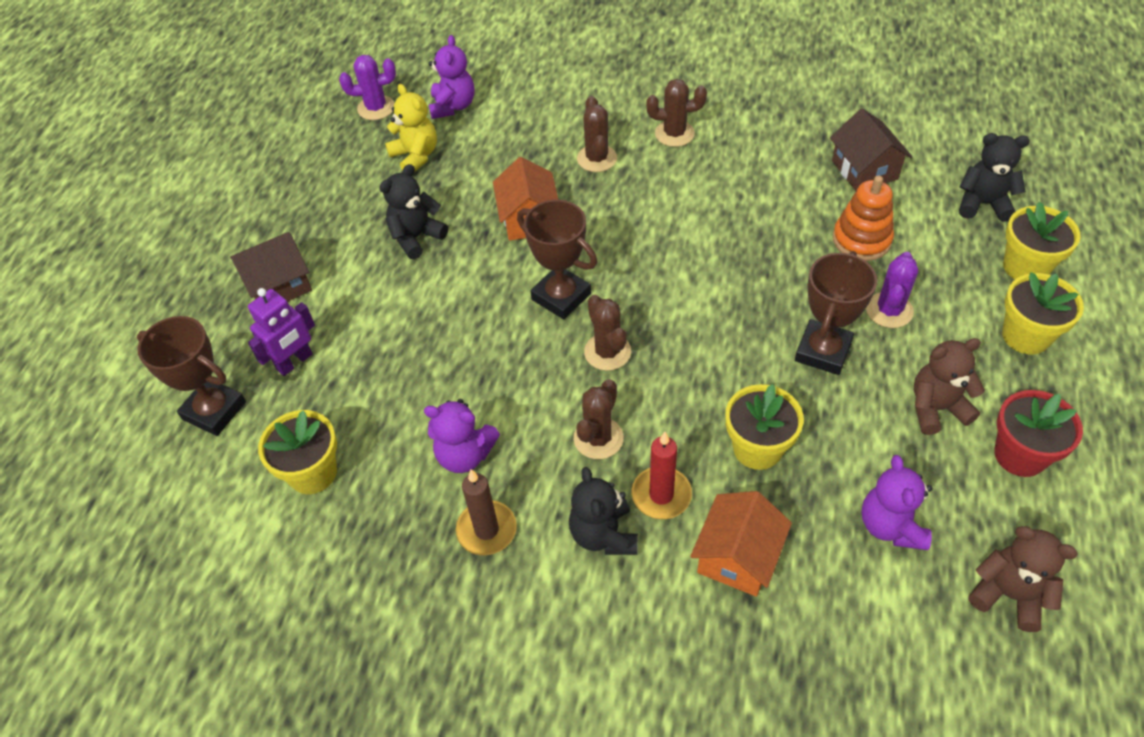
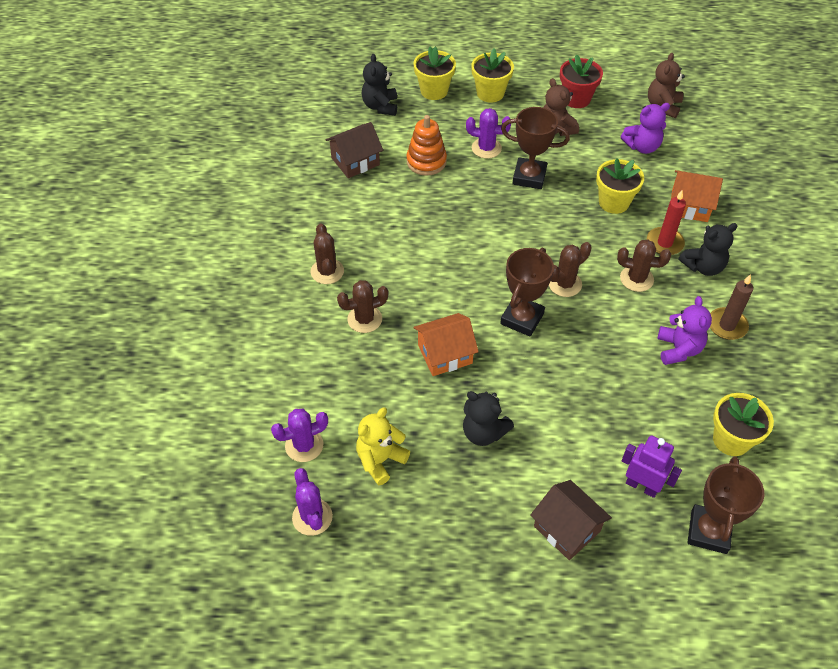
camera: 105 degrees left, 0 degrees up
(453, 106) = (304, 445): purple teddy bear -> purple cactus

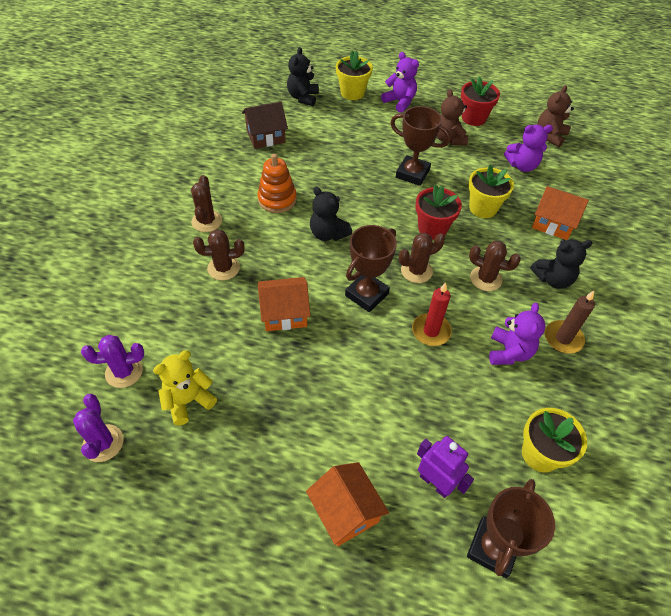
camera: 10 degrees right, 0 degrees up
(426, 161) = (326, 146): orange stacking toy -> orange stacking toy (277, 199)
(483, 432) = (295, 394): black teddy bear -> black teddy bear (328, 234)
(486, 148) = (382, 144): purple cactus -> none
(490, 93) = (400, 102): yellow flower pot -> purple teddy bear
(567, 528) = (345, 511): brown house -> orange house
(568, 235) = (432, 228): none -> red flower pot
(664, 243) = (521, 251): red candle -> red candle (431, 331)

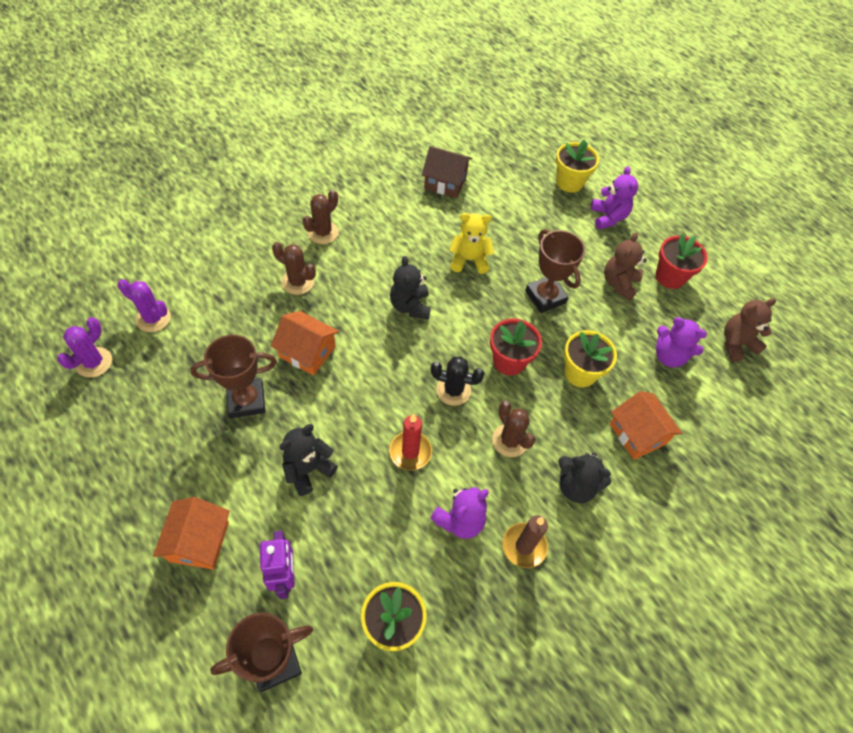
camera: 35 degrees right, 5 degrees up
(188, 401) = (174, 372): yellow teddy bear -> yellow teddy bear (469, 260)
(277, 199) = (398, 248): orange stacking toy -> none
(303, 97) = (516, 162): black teddy bear -> black teddy bear (308, 469)
(367, 295) = (388, 382): brown trophy -> brown trophy (246, 400)
(416, 271) = (453, 390): brown cactus -> black cactus

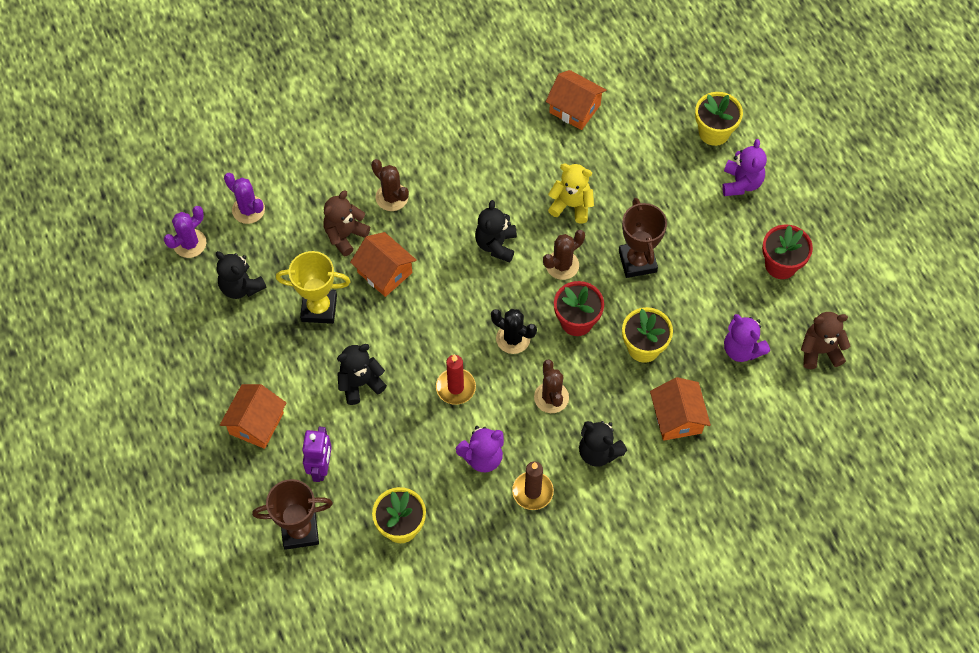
camera: 20 degrees right, 5 degrees up
(157, 395) = (241, 287): none -> black teddy bear
(246, 400) = (319, 308): brown trophy -> yellow trophy
(323, 232) = (429, 146): brown cactus -> brown cactus (562, 265)
(445, 182) = (574, 108): brown house -> orange house
(619, 283) = (722, 261): brown teddy bear -> brown teddy bear (345, 235)

